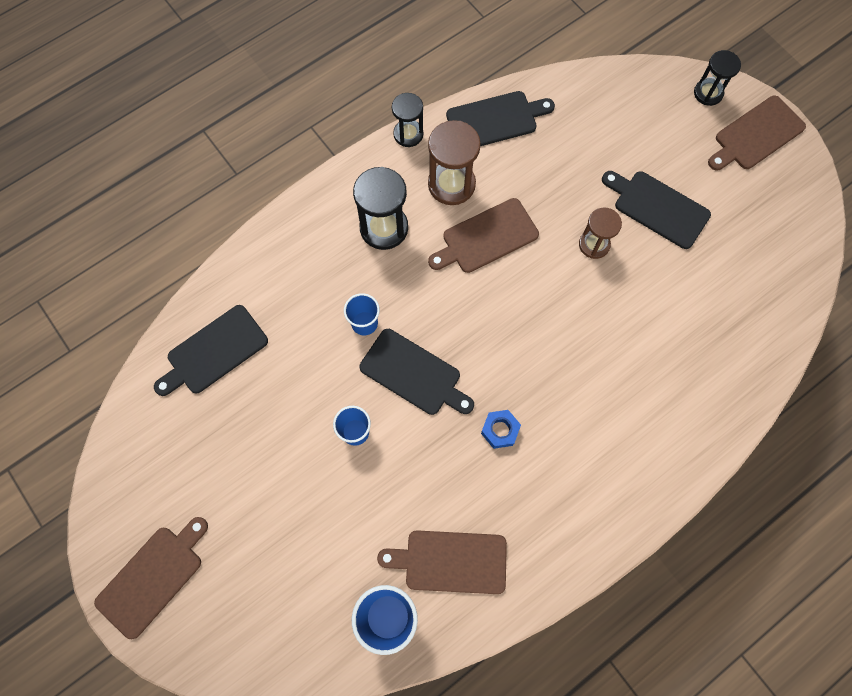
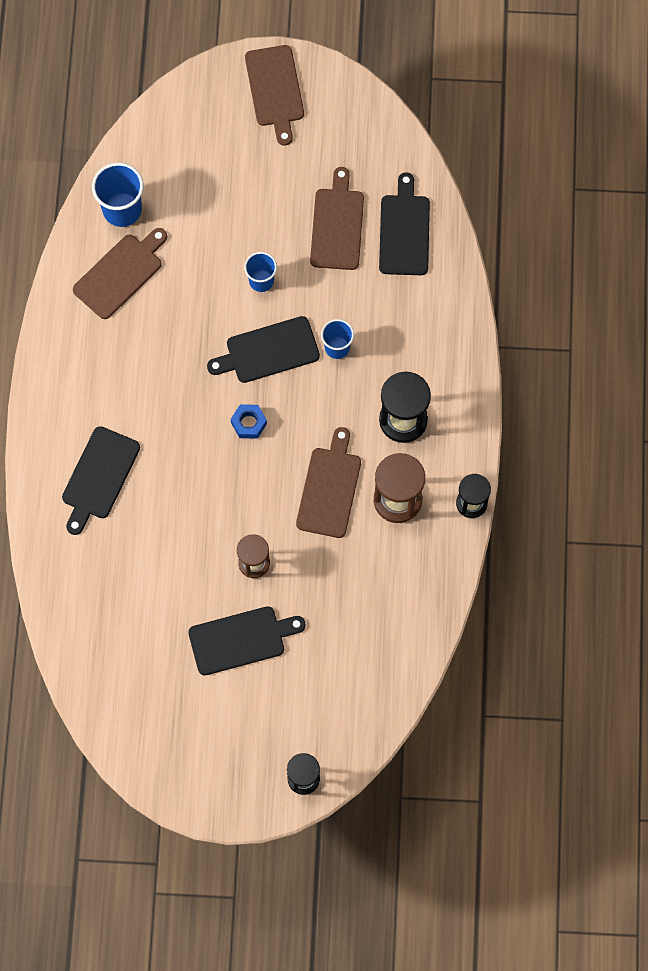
camera: 130 degrees right, 0 degrees up
(495, 120) = (426, 582): black cutting board -> black cutting board (99, 477)
(500, 430) = (176, 375): blue nut -> blue nut (249, 423)
(756, 135) = (233, 780): brown cutting board -> brown cutting board (337, 225)

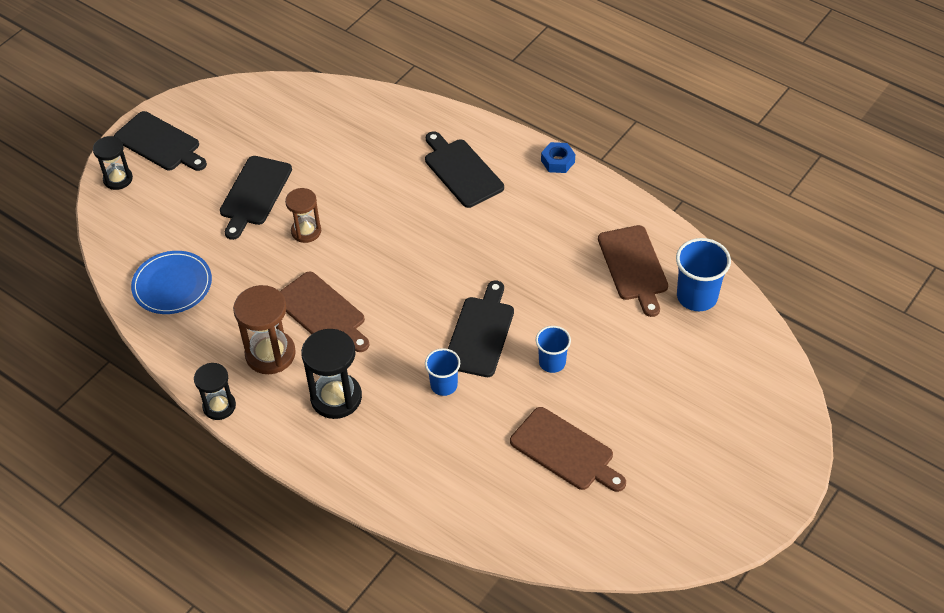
camera: 125 degrees right, 20 degrees down
(249, 423) = (426, 287): blue nut -> blue nut (557, 161)
(275, 90) = (749, 478): brown cutting board -> none
(384, 633) = (172, 285): none -> blue plate
(404, 231) = (519, 504): black cutting board -> black cutting board (160, 143)

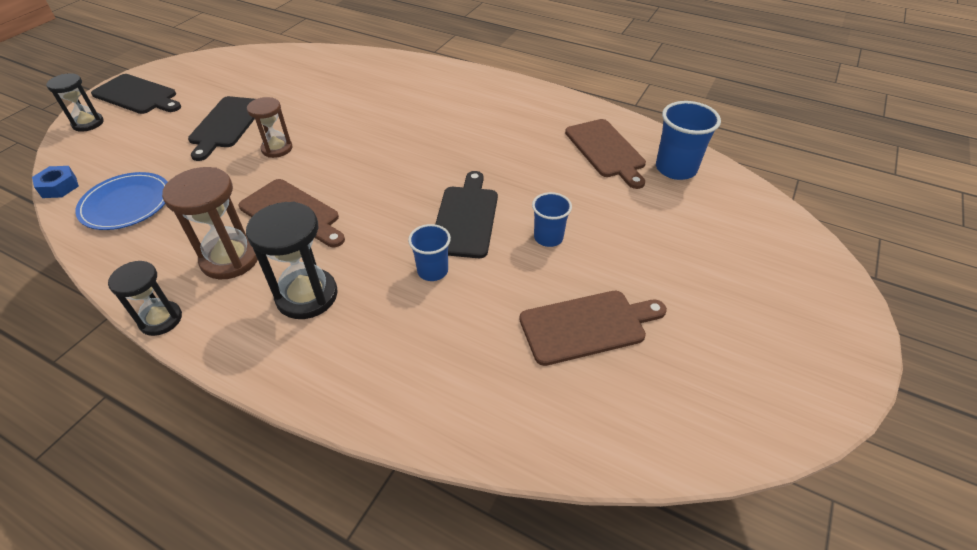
camera: 10 degrees left, 5 degrees down
(461, 171) = (427, 95): black cutting board -> none
(557, 161) = (513, 83): blue nut -> blue nut (59, 187)
(565, 451) = (587, 326): brown cutting board -> brown cutting board turned 45 degrees counterclockwise

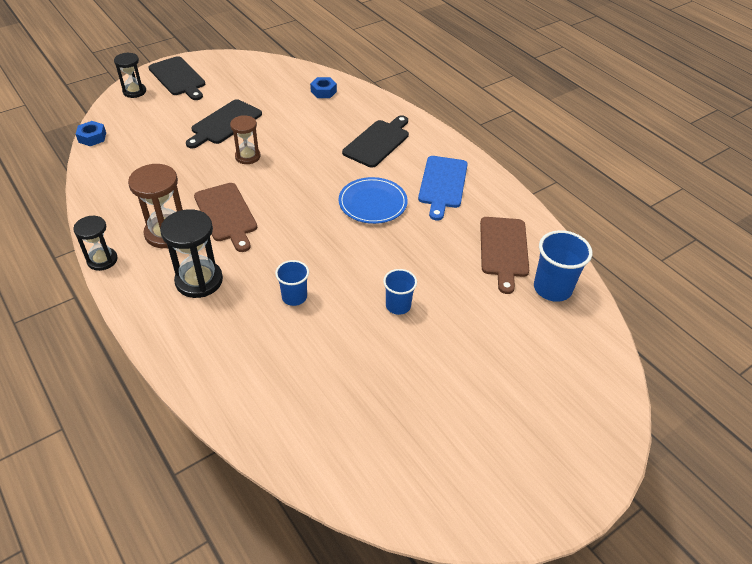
camera: 25 degrees right, 0 degrees up
(126, 204) = (126, 166): blue plate -> blue plate (372, 203)
(319, 65) = (323, 91): none -> blue nut
(466, 218) = (347, 265): black cutting board -> black cutting board (378, 142)
(504, 112) = (442, 184): none -> blue cutting board
(587, 326) = (375, 385): brown cutting board -> none

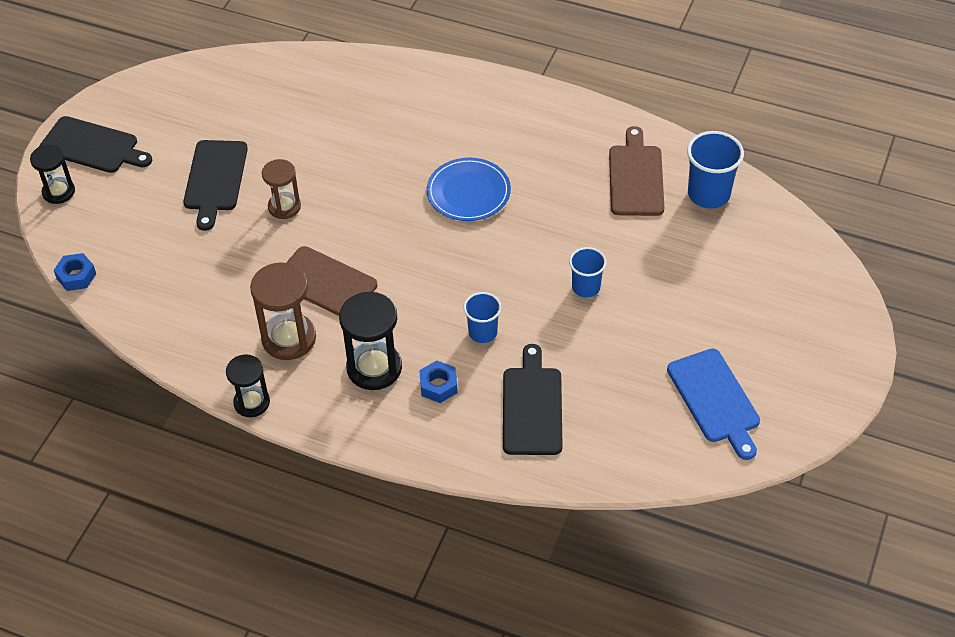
camera: 30 degrees left, 5 degrees up
(323, 91) = (289, 79): blue nut -> blue nut (438, 385)
(378, 142) = (410, 116): black cutting board -> black cutting board (532, 407)
(442, 184) = (520, 134): blue cutting board -> blue cutting board (715, 400)
(503, 250) = (636, 177): brown cutting board -> brown cutting board turned 150 degrees counterclockwise

